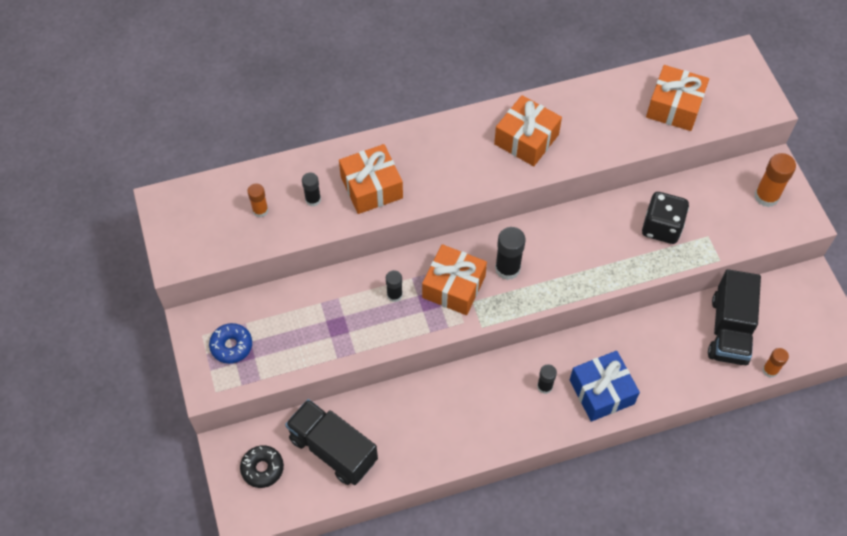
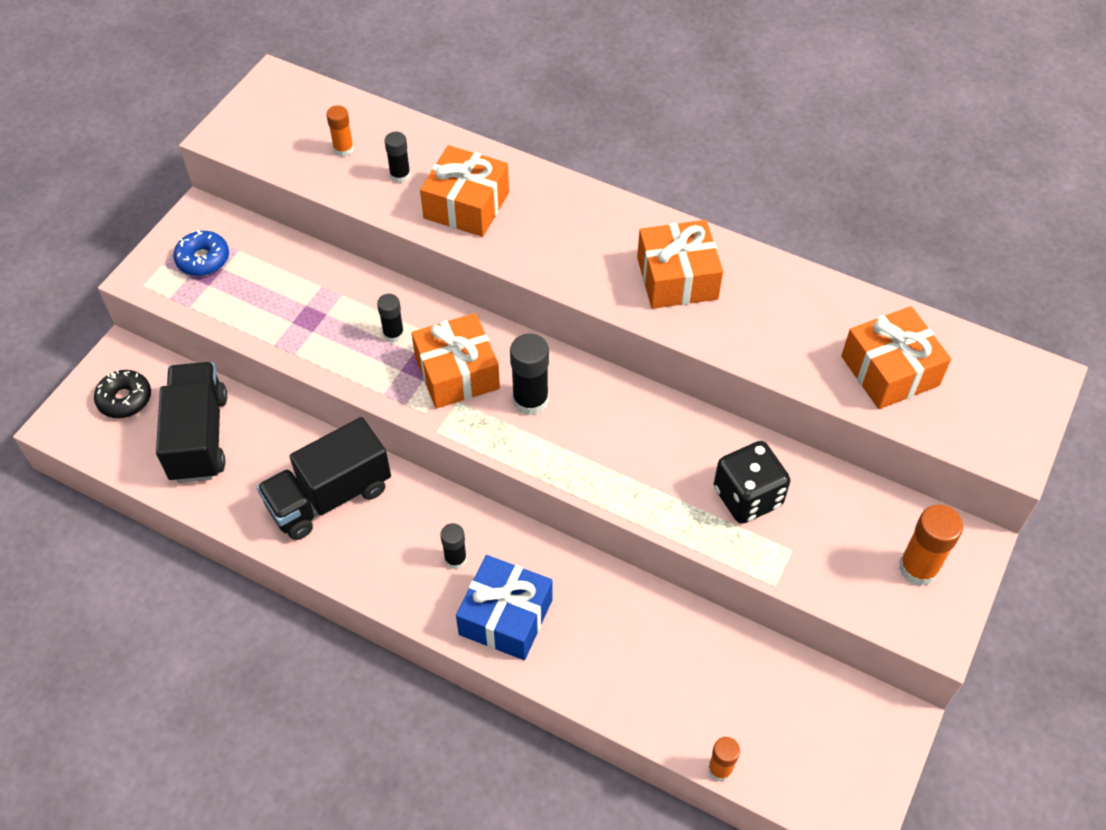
camera: 45 degrees right, 5 degrees down
(729, 330) = (724, 684): black truck -> black truck (329, 497)

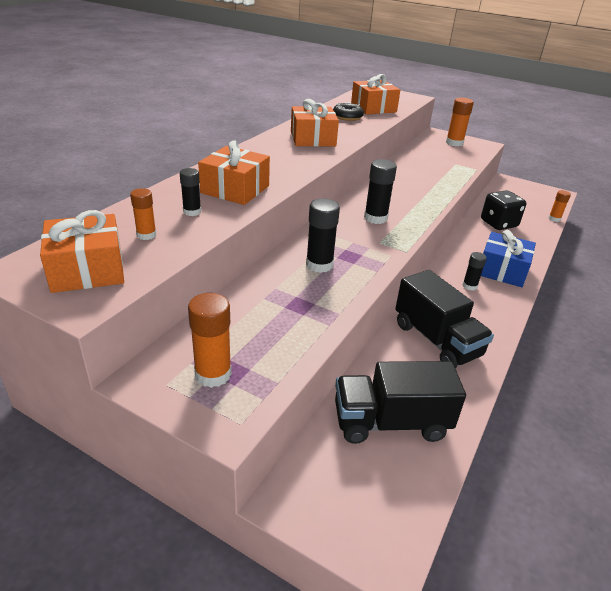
camera: 90 degrees left, 20 degrees down
(125, 399) = (348, 490): black donut -> black donut (347, 117)
(203, 259) = (213, 374): blue donut -> orange glue stick
(393, 334) = (319, 265): black glue stick -> black glue stick, size x1.64
(457, 373) = (355, 241): orange gift -> orange gift (87, 270)
(747, 497) = (428, 169): black dice -> black dice (498, 223)

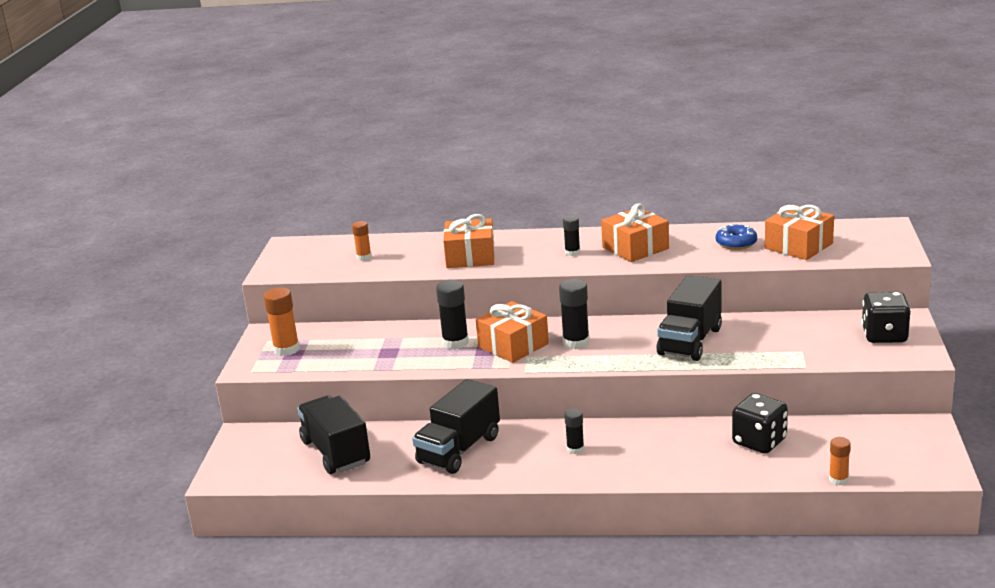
camera: 70 degrees right, 10 degrees down
(87, 270) = (306, 259): orange gift -> orange gift (513, 345)
(192, 212) = (413, 257): black glue stick -> black glue stick (572, 252)
(347, 117) = (736, 243): black donut -> blue donut
(413, 185) = (690, 341): none -> black truck
(454, 143) = (884, 335): orange glue stick -> black dice
(502, 270) = (634, 462): blue gift -> none

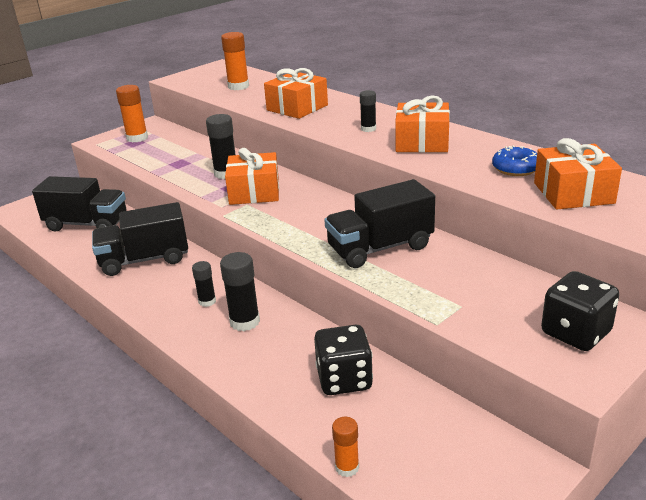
camera: 40 degrees right, 5 degrees up
(336, 452) = (87, 224): black truck -> black truck turned 90 degrees clockwise
(364, 257) = (238, 86): orange glue stick -> orange glue stick, size x1.64
(576, 342) = (297, 209): black glue stick -> black glue stick (244, 322)

